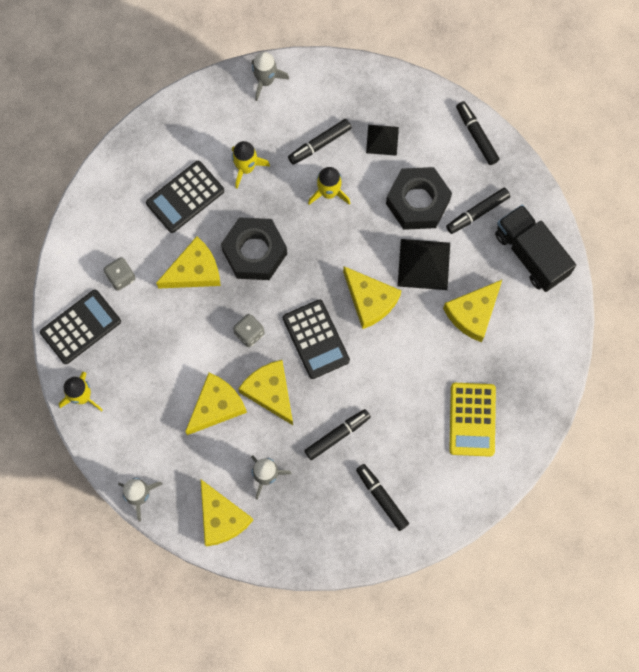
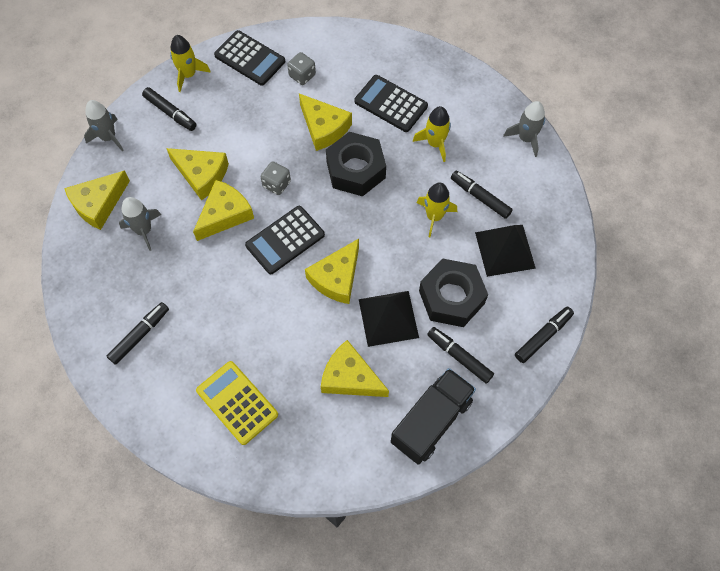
camera: 75 degrees right, 10 degrees down
(337, 435) = (194, 281): black marker -> black marker (170, 113)
(382, 140) = (505, 250): black pyramid -> black pyramid, size x1.59
(472, 419) = (237, 403): yellow calculator -> yellow calculator turned 60 degrees clockwise

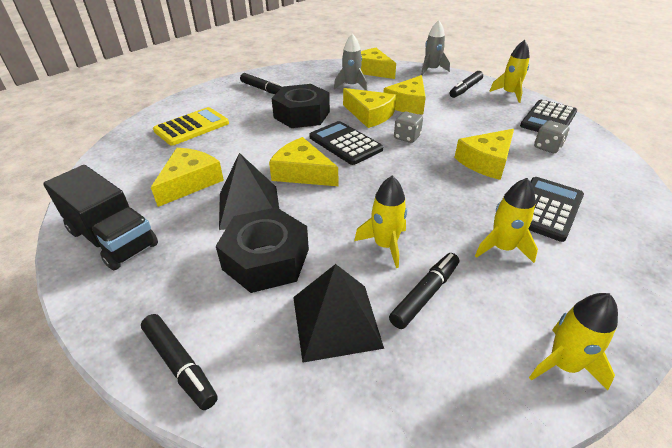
camera: 90 degrees right, 25 degrees down
(355, 170) = (438, 183): black nut -> black nut (302, 115)
(459, 357) = (182, 264): black marker -> none
(526, 138) = (563, 364): grey rocket -> yellow rocket

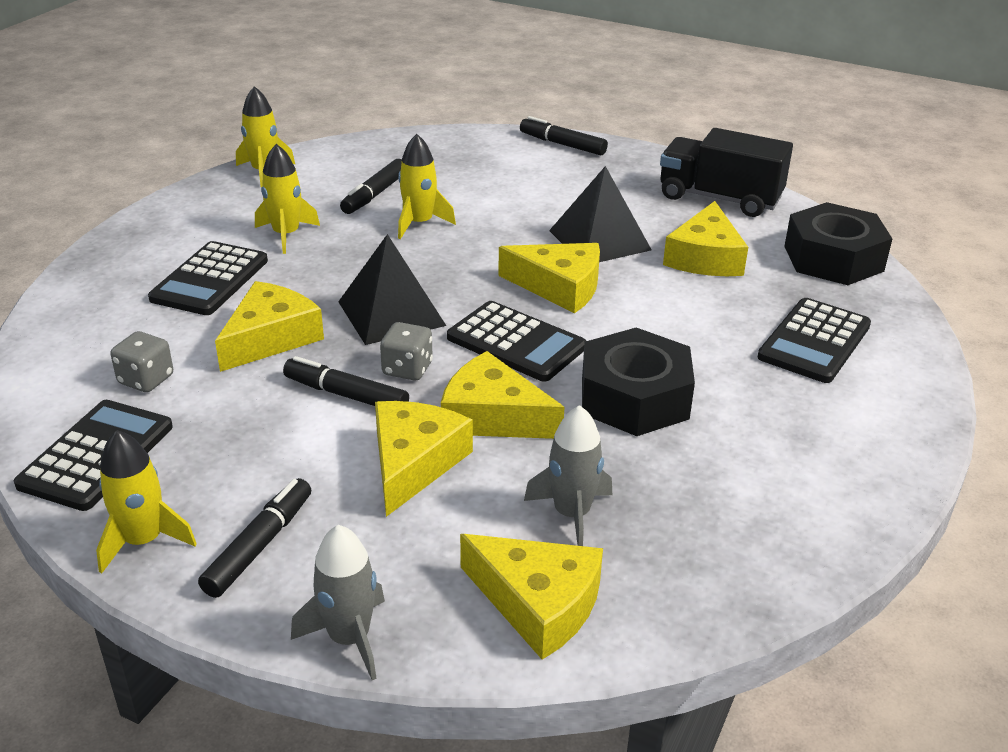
camera: 165 degrees right, 5 degrees down
(192, 127) = (814, 341): yellow calculator -> black calculator
(263, 89) = (783, 466): black marker -> black marker (346, 395)
(266, 259) = (542, 200): black nut -> black nut (833, 258)
(336, 321) = (453, 173): black pyramid -> black pyramid (391, 313)

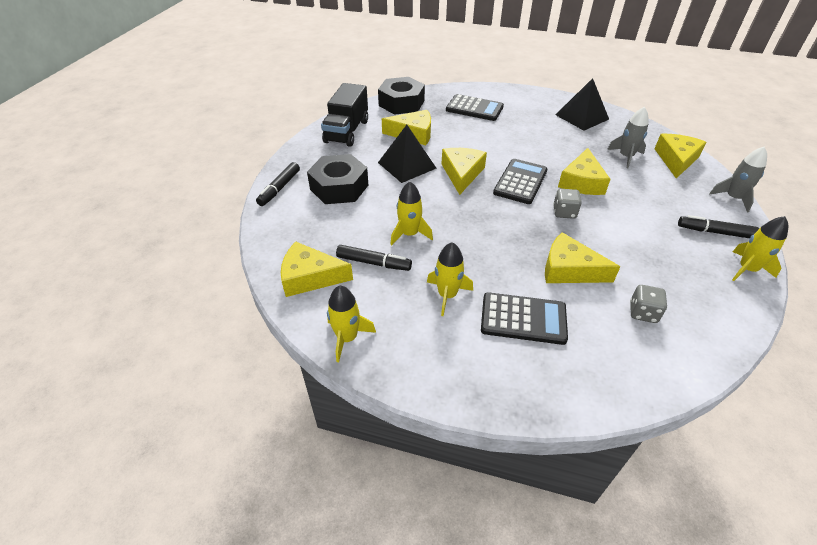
camera: 100 degrees left, 10 degrees up
(96, 455) = (715, 309): black calculator -> none
(346, 395) = (598, 229): black marker -> none
(391, 313) = (517, 227): black pyramid -> black pyramid (581, 117)
(414, 463) = (629, 199): yellow cheese -> yellow cheese (310, 277)
(634, 398) = (542, 147): black nut -> black nut (339, 187)

